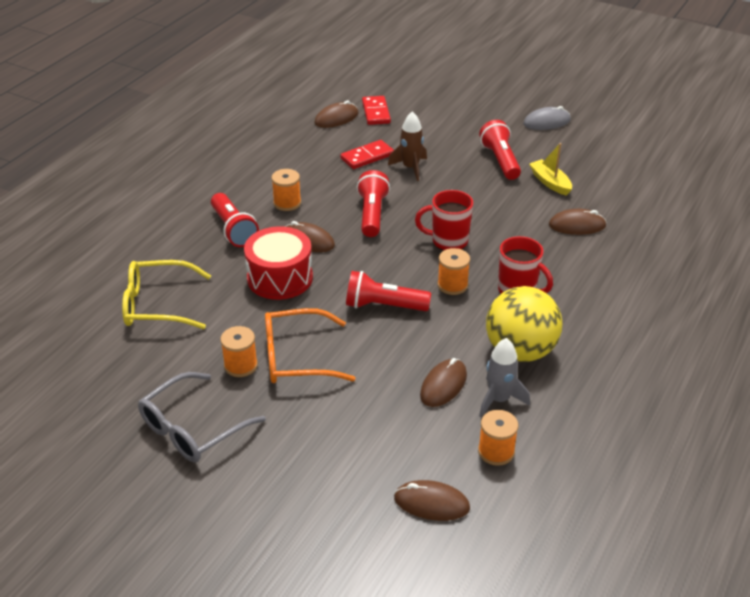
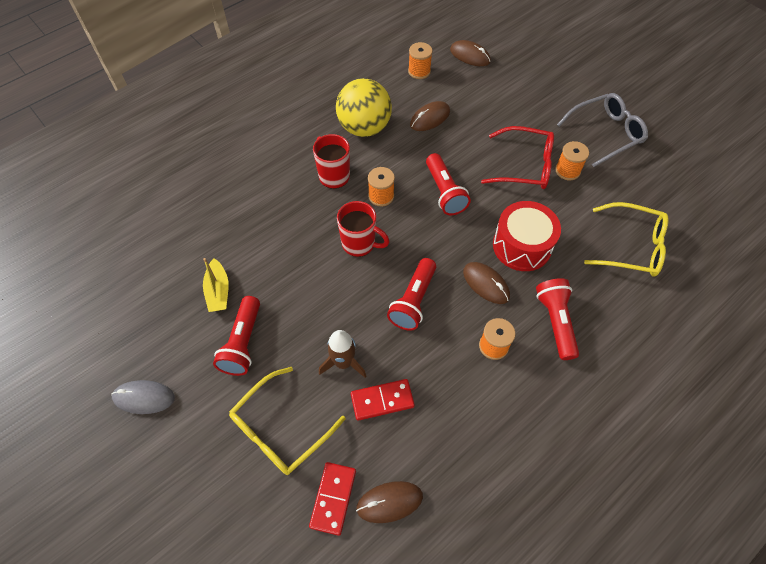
camera: 160 degrees left, 20 degrees up
(297, 357) = (524, 166): orange glasses -> red glasses
(384, 306) = (444, 192): red flashlight -> red flashlight turned 45 degrees clockwise
(434, 130) = (281, 429): none -> yellow glasses
(499, 399) = (399, 100): grey rocket -> none
(577, 225) = (237, 228): brown mouse -> none

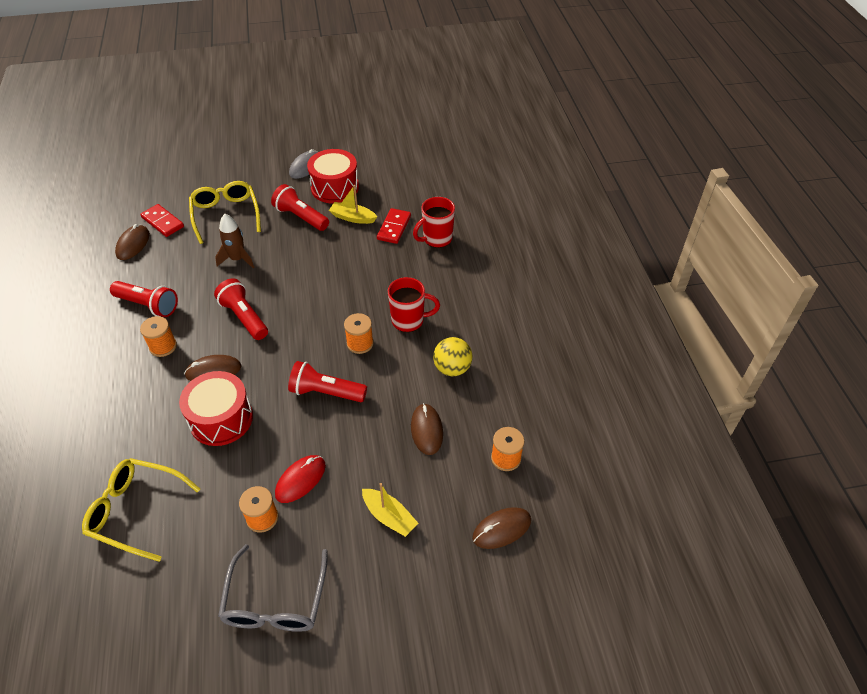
camera: 120 degrees right, 10 degrees down
(172, 339) = (335, 187): none -> red drum
(359, 244) = (324, 308): red mug -> red mug (436, 239)
(364, 128) = (452, 368): yellow ball -> yellow ball, size x0.62
(382, 400) = (192, 267): red domino -> red domino (394, 227)
(508, 108) = (389, 516): none -> yellow boat
(524, 166) = (300, 480): red glasses -> red mouse
(555, 322) = (138, 398): red flashlight -> red flashlight (148, 305)
(631, 247) = (136, 511): yellow glasses -> yellow glasses turned 60 degrees clockwise

